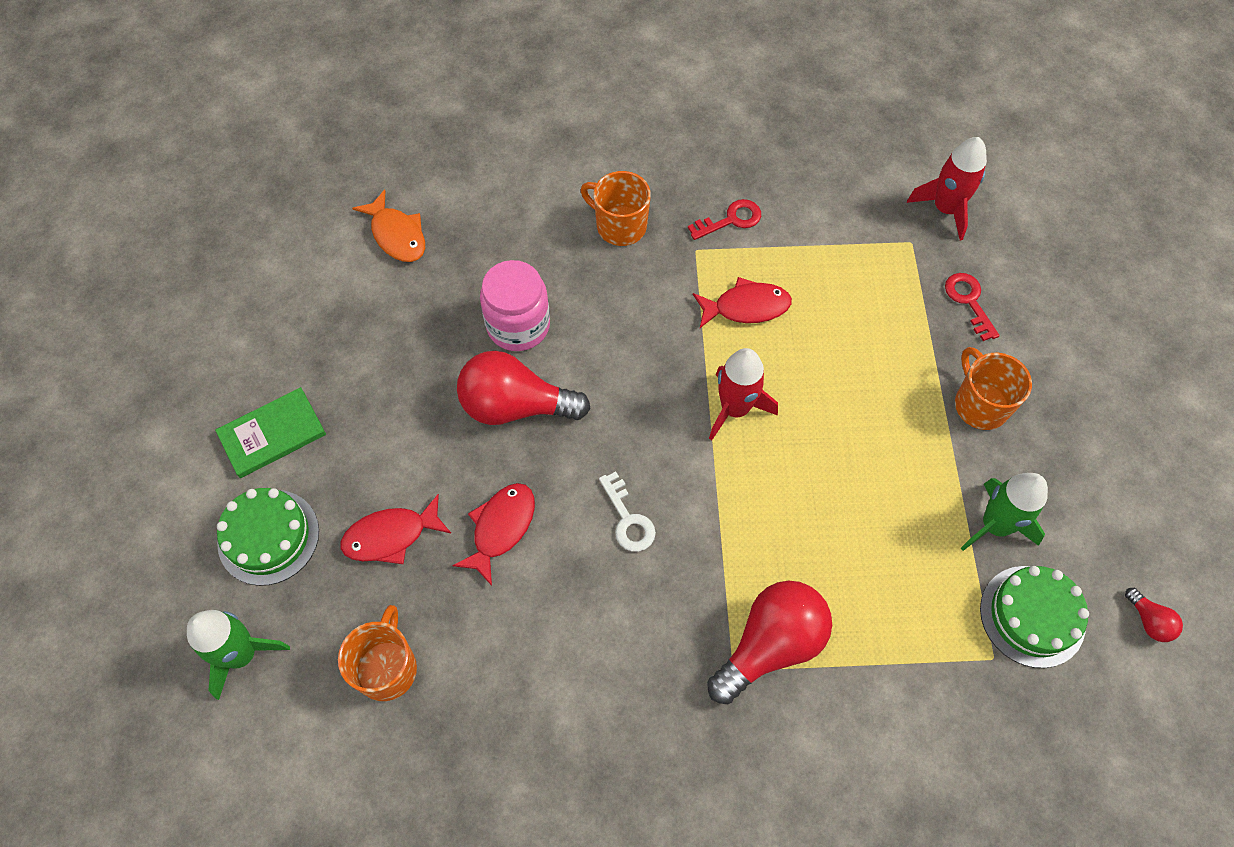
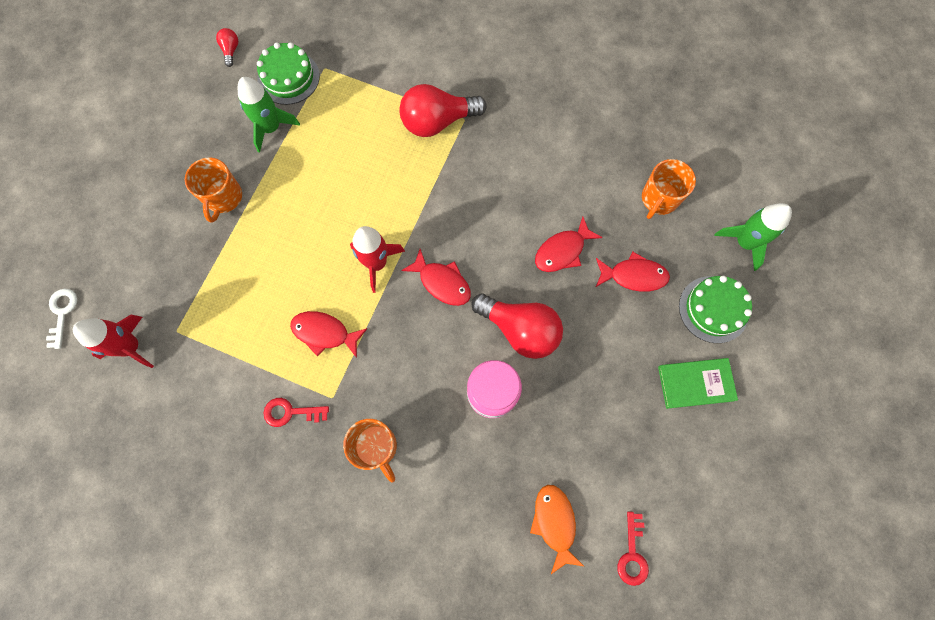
camera: 155 degrees left, 10 degrees up
(628, 519) = (482, 223): white key -> white key (62, 313)
(640, 420) = (442, 282): none -> red fish
(969, 301) = (174, 268): red key -> red key (632, 554)

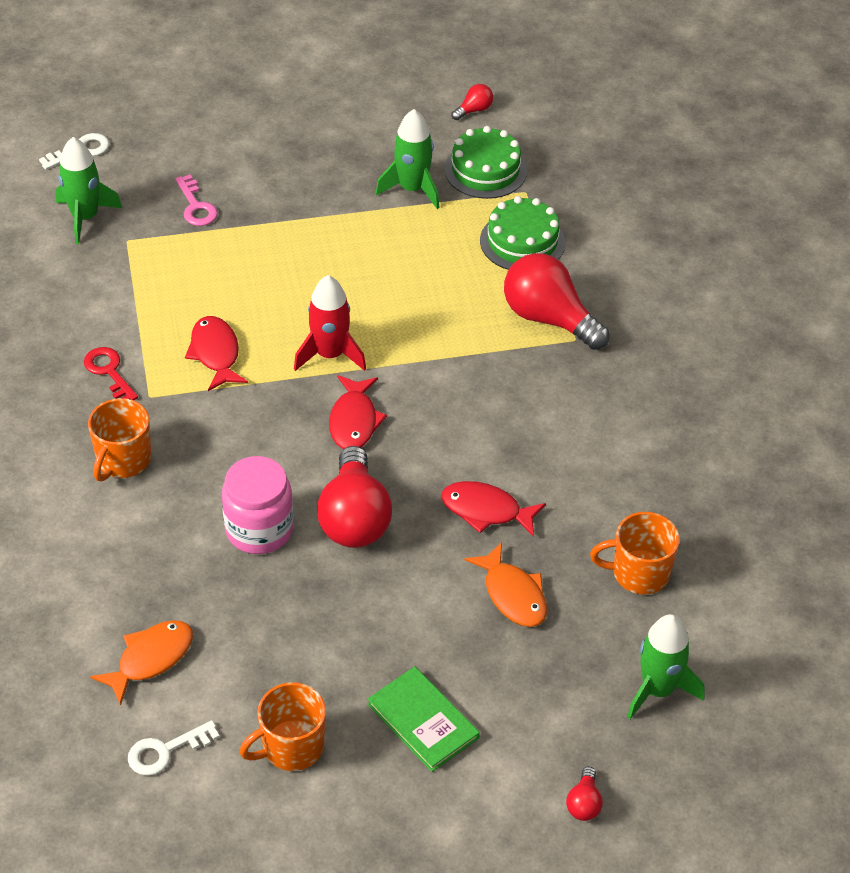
camera: 55 degrees right, 25 degrees down
(131, 347) = (85, 217): red rocket -> green rocket
(180, 267) = (196, 206): none -> pink key
(223, 198) = (299, 196): orange mug -> orange mug (291, 747)
(632, 554) = (166, 751): red key -> white key
(633, 276) = (513, 594): red fish -> orange fish
(713, 309) = (537, 696): green cake -> green cake (522, 241)
(799, 330) = (584, 803): none -> red light bulb

